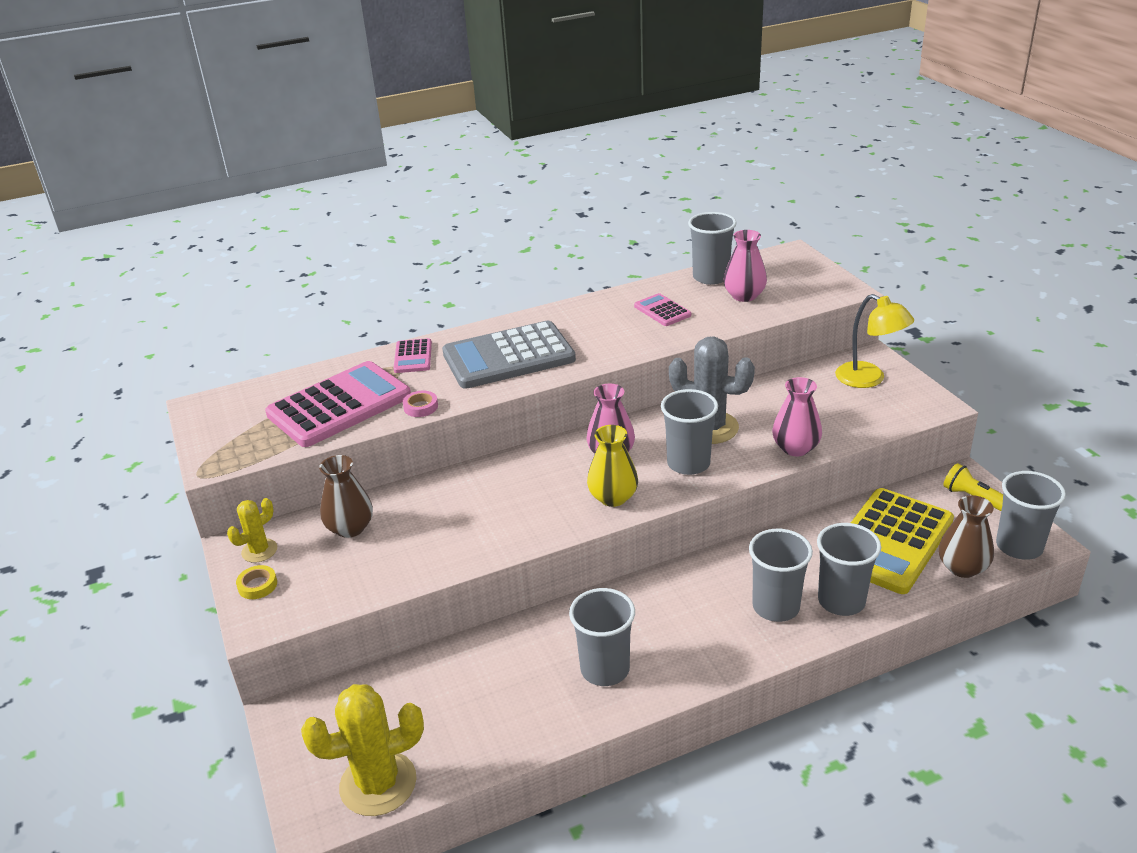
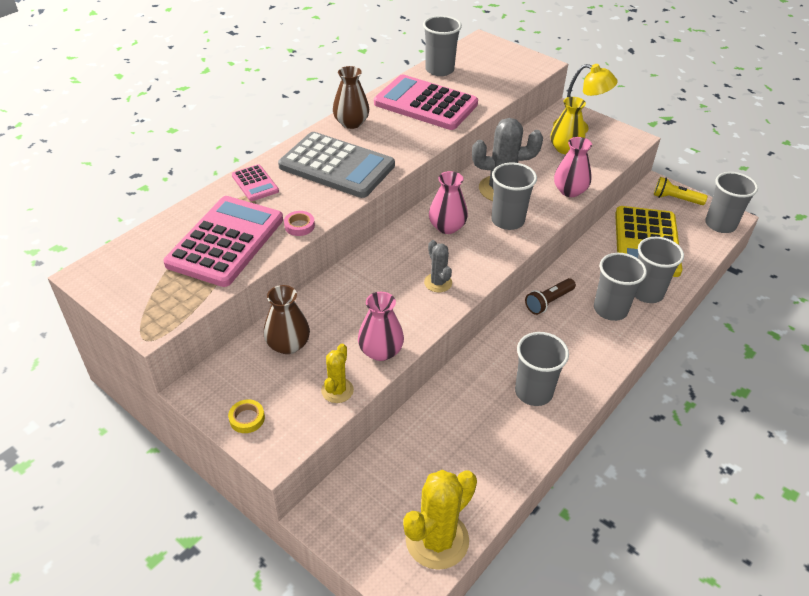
camera: 30 degrees left, 10 degrees up
(259, 551) = (223, 388): yellow cactus -> yellow cactus (337, 390)
(508, 357) = (336, 166): grey calculator -> grey calculator turned 105 degrees counterclockwise
(552, 509) = (438, 283): none -> grey cactus
(613, 497) = (475, 261): yellow vase -> yellow vase (565, 149)
(662, 311) = (425, 104): pink calculator -> pink calculator, size x2.12
(702, 576) = (548, 302): none -> brown flashlight
(744, 296) = (475, 81): pink vase -> pink vase (380, 351)
(962, 567) = (699, 248): brown vase -> brown vase (351, 123)

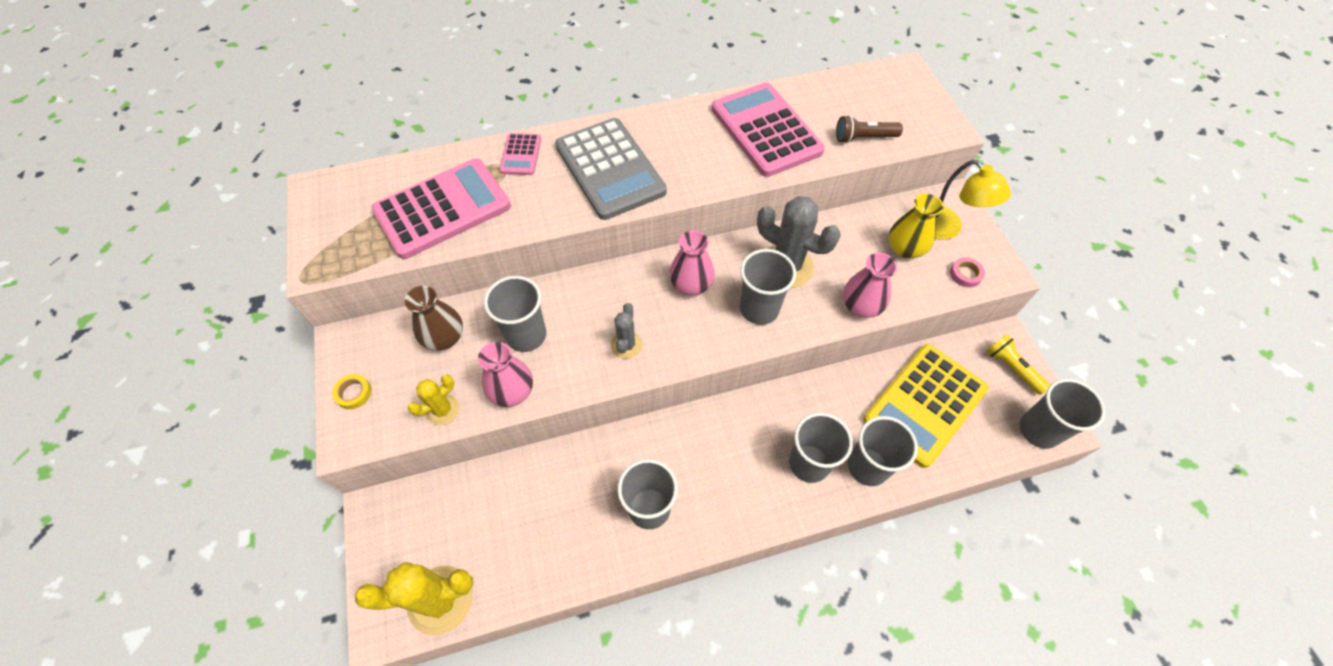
camera: 35 degrees right, 15 degrees up
(299, 226) = (517, 223): pink tape -> pink tape (965, 274)
(351, 123) = (669, 122): brown vase -> none
(439, 70) = (820, 91): grey cup -> grey cup (526, 335)
(548, 302) = (751, 416): brown flashlight -> brown flashlight (863, 138)

